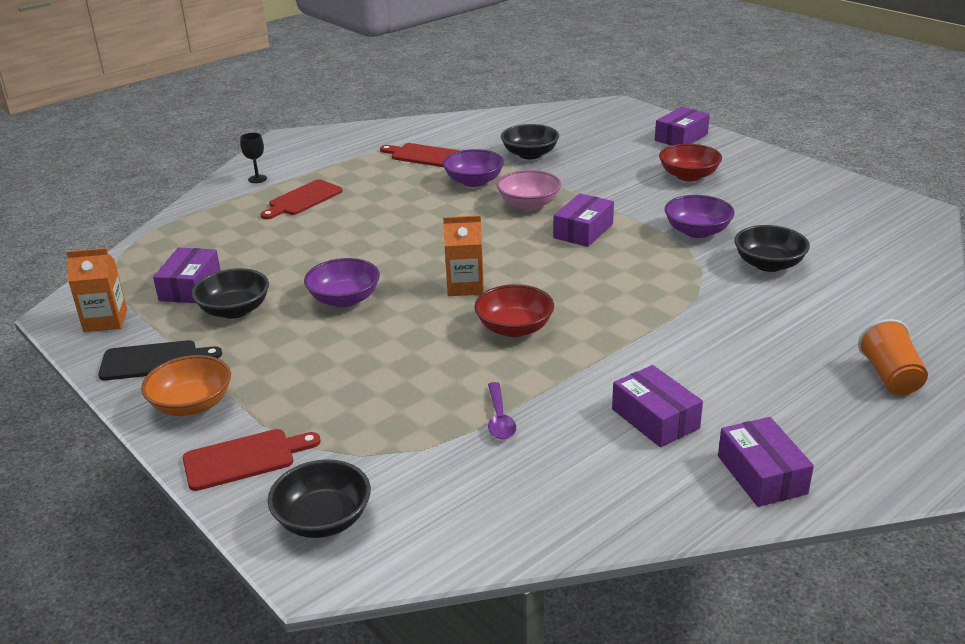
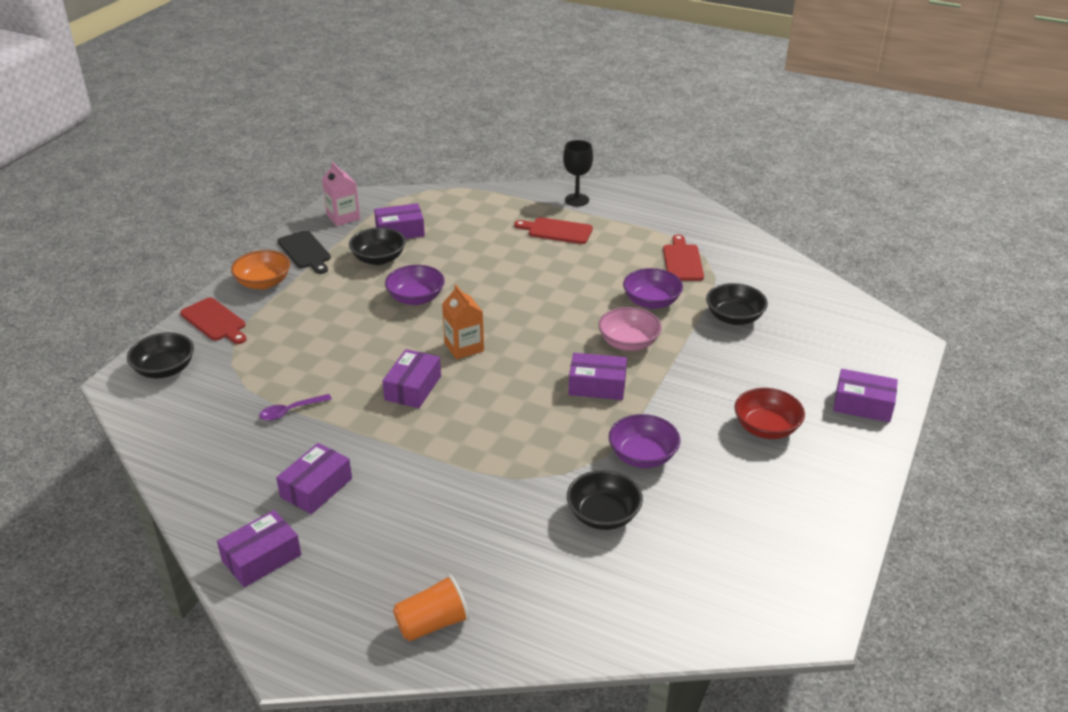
camera: 65 degrees right, 5 degrees up
(105, 320) = (343, 217): orange carton -> pink carton
(257, 179) = (577, 200): black goblet -> black goblet, size x1.52
(514, 328) = (413, 388): red bowl -> purple box

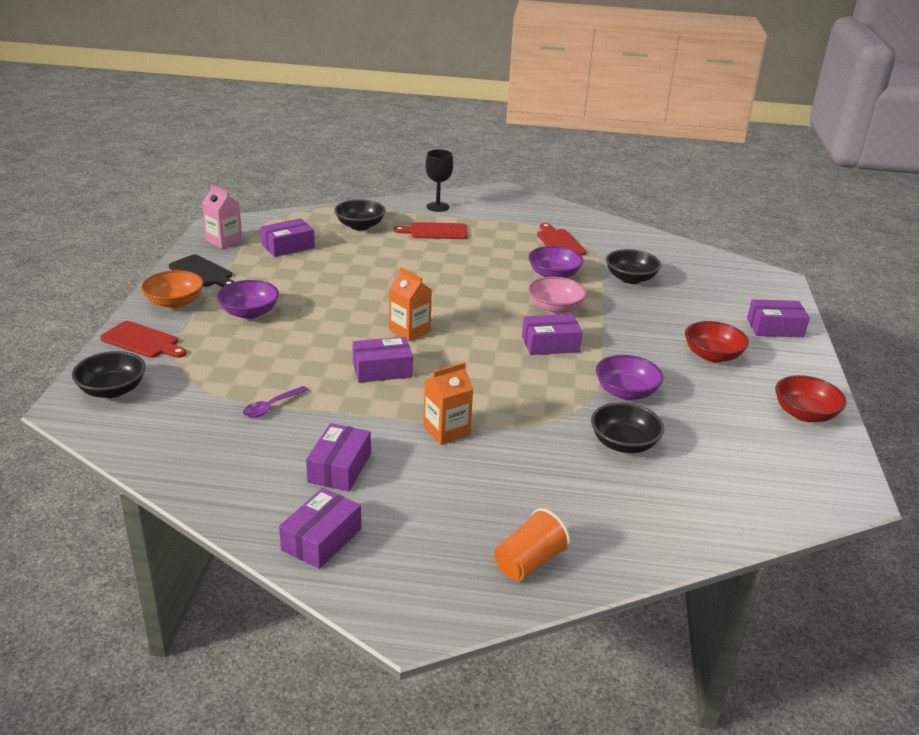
camera: 20 degrees left, 5 degrees down
(379, 259) = (281, 270): black bowl -> black bowl (360, 226)
(413, 388) = (382, 370): purple box -> purple box turned 75 degrees clockwise
(416, 298) = (338, 297): purple bowl -> purple bowl (249, 313)
(436, 467) = (446, 430): none -> orange carton
(825, 517) = (805, 414): none -> red bowl

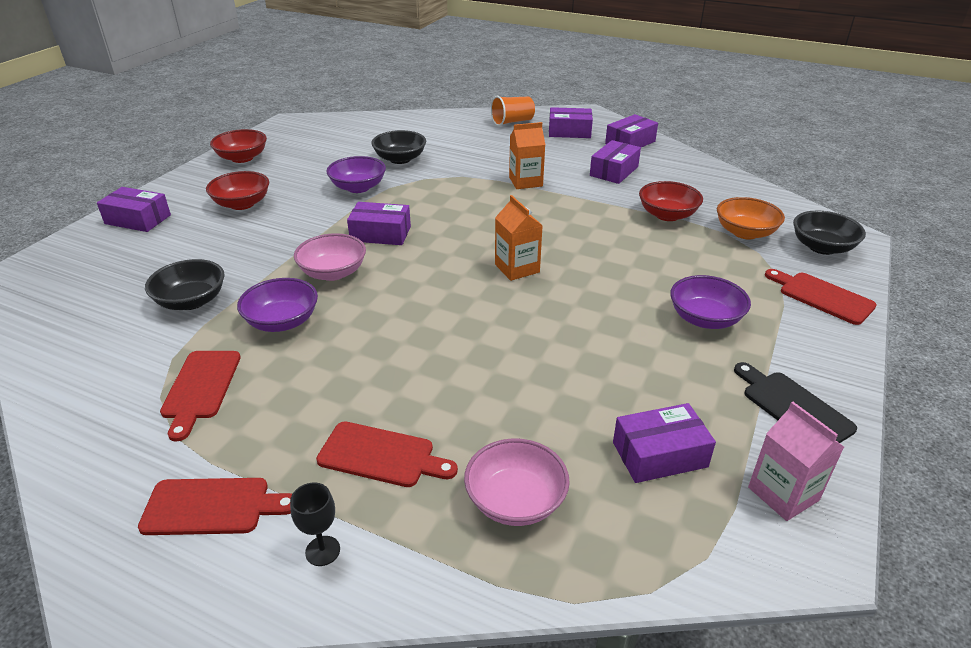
camera: 160 degrees left, 5 degrees up
(175, 303) = (810, 350): orange bowl -> orange bowl (745, 232)
(271, 407) = (667, 215): purple spoon -> red bowl
(360, 226) = (515, 501): black bowl -> pink bowl
(382, 370) = (561, 232): purple box -> purple box (569, 132)
(437, 207) = (322, 551): black goblet -> black goblet, size x0.66
(498, 211) = (212, 506): none -> red cutting board

